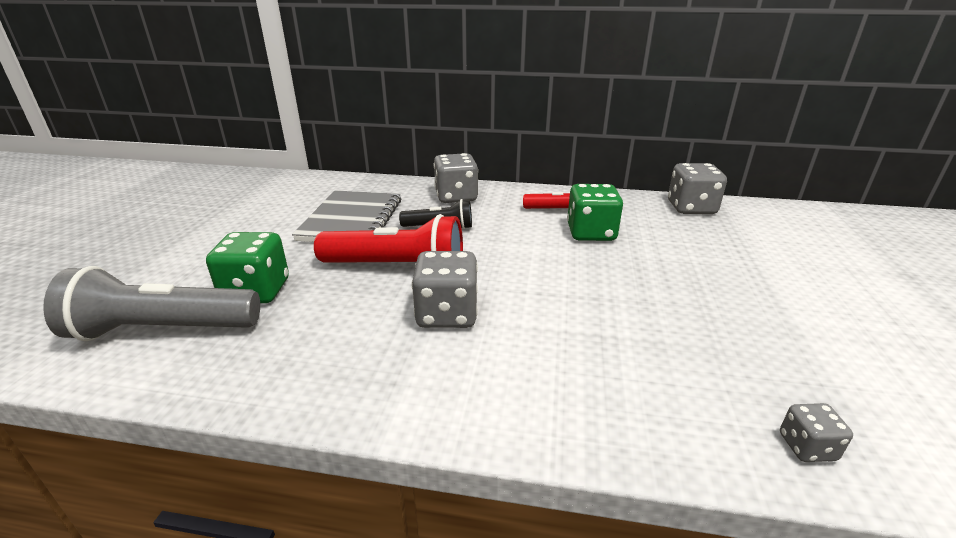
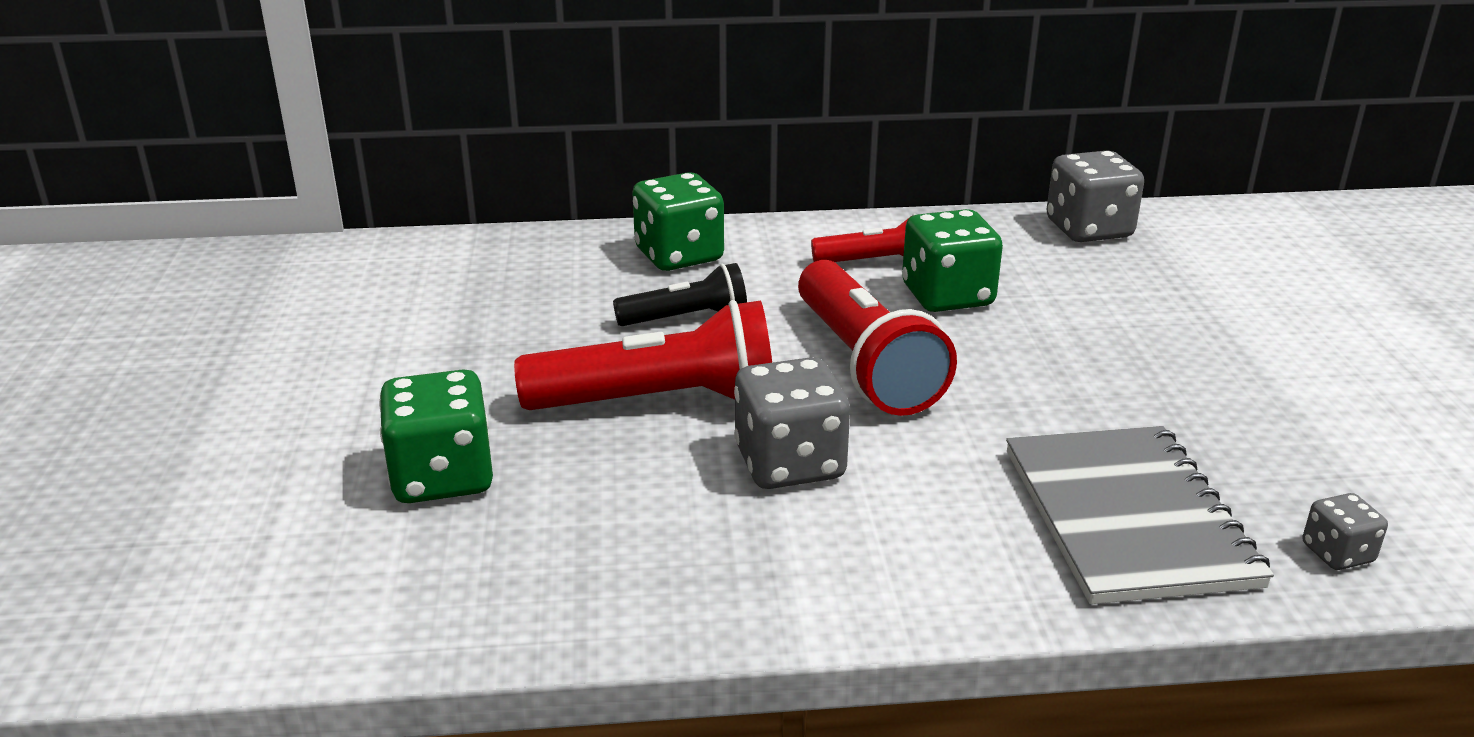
camera: 15 degrees left, 0 degrees up
(163, 329) = (332, 563): grey flashlight -> none
(351, 220) = (514, 325): grey notebook -> grey notebook (1127, 517)
(456, 197) = (679, 255): grey dice -> green dice
(523, 263) = (864, 364): none -> red flashlight

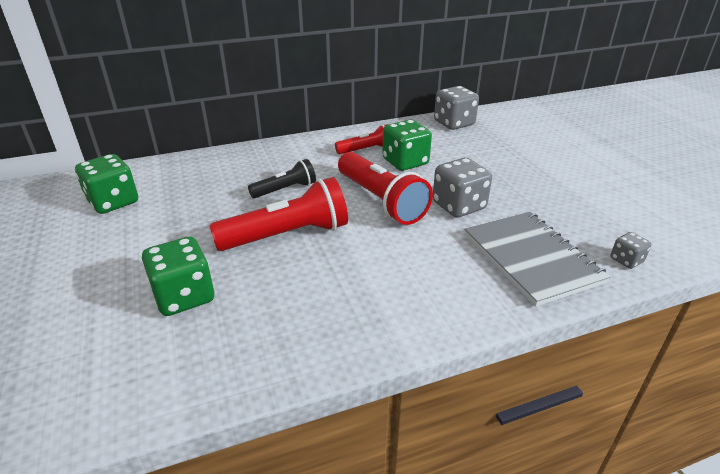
camera: 15 degrees left, 5 degrees up
(679, 255) = (270, 158): green dice -> green dice (113, 202)
(790, 463) = (365, 258): grey dice -> grey dice (459, 206)

